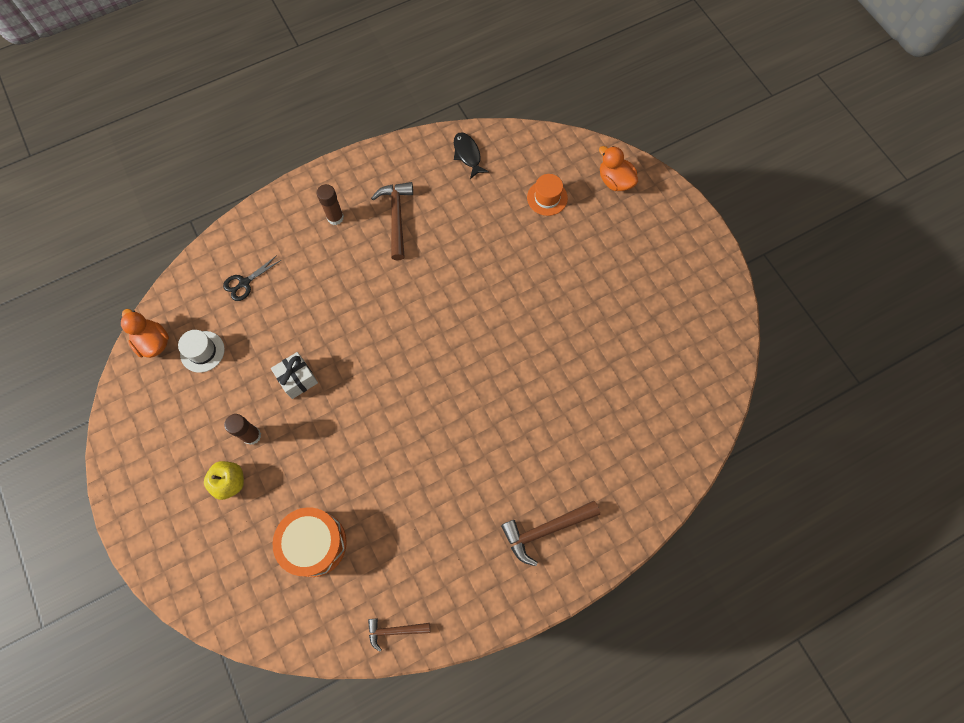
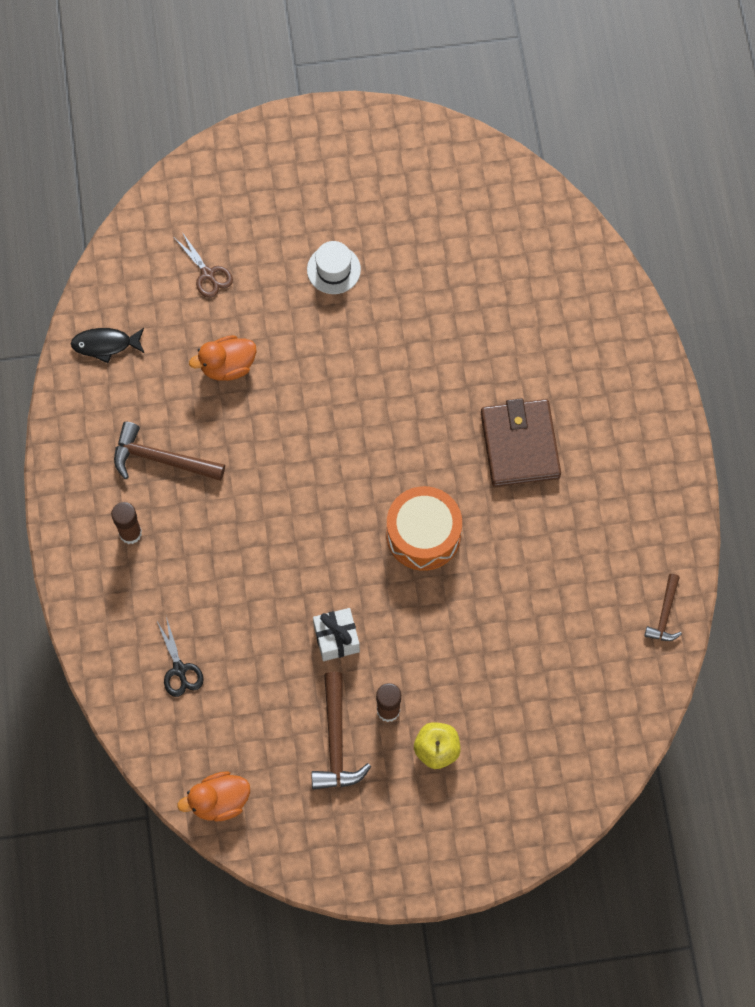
camera: 70 degrees left, 0 degrees up
(202, 351) = (255, 744): white hat -> white hat (333, 269)
(314, 543) = (542, 673): orange drum -> orange drum (423, 535)
(500, 461) = (520, 445): none -> brown wallet
(546, 530) = (612, 424): brown hammer -> brown hammer (336, 741)
(547, 198) = (208, 274): orange hat -> brown scissors
(615, 181) = (217, 189): orange duck -> orange duck (227, 366)

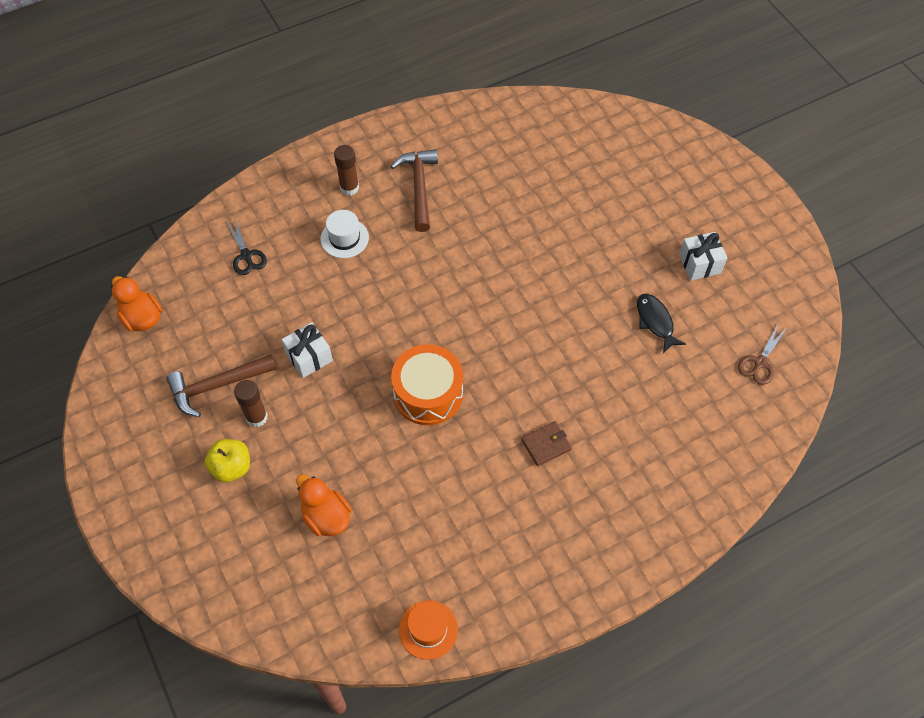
camera: 70 degrees right, 10 degrees down
(105, 344) = (498, 123): black fish -> black fish (655, 321)
(179, 669) = (246, 255): black scissors -> black scissors turned 75 degrees counterclockwise
(208, 274) = (590, 167): brown scissors -> brown scissors (760, 363)
(227, 366) = (518, 205): orange duck -> orange duck (326, 517)
(333, 269) = (640, 250): white hat -> white hat (344, 238)
(373, 221) = (699, 264): none -> white gift
(520, 445) = (546, 445): brown wallet -> brown wallet, size x0.50
(665, 614) = (428, 629): brown hammer -> orange hat

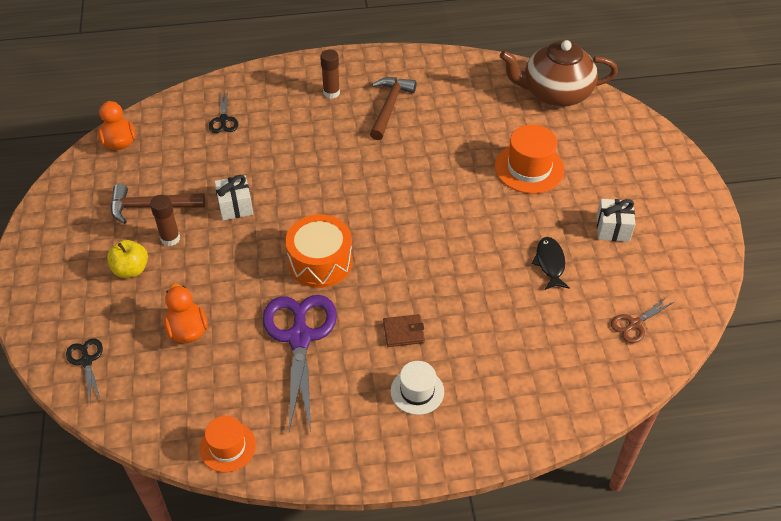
camera: 20 degrees right, 10 degrees down
(236, 588) = (86, 361): none -> black scissors
(344, 238) = (309, 128): white hat -> white hat (417, 391)
(446, 486) = (300, 337): none -> purple scissors
(582, 122) = (555, 93): none -> brown teapot
(592, 219) = (529, 168): none -> orange hat

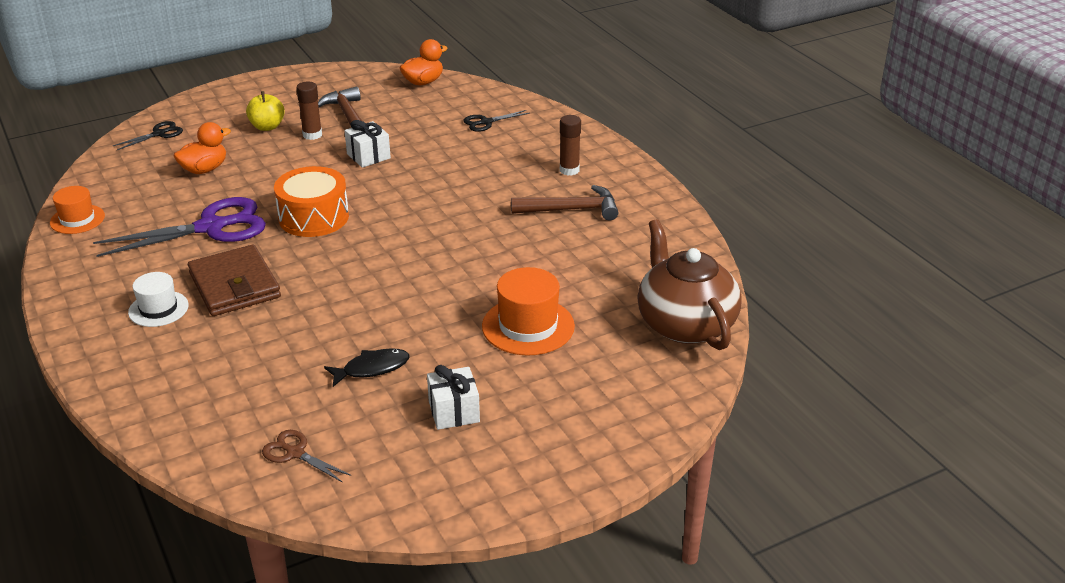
camera: 70 degrees right, 15 degrees down
(403, 332) = (234, 285): brown wallet -> brown wallet, size x2.01

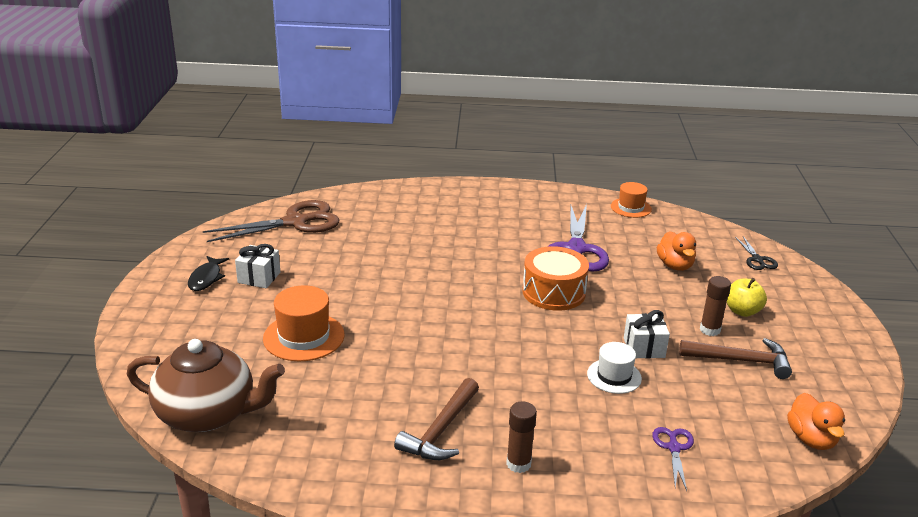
camera: 120 degrees right, 5 degrees down
(158, 309) = (486, 213): white hat -> white hat (614, 376)
(234, 285) = (487, 241): brown wallet -> none
(295, 453) = (295, 222): brown scissors -> brown scissors, size x2.10
(372, 369) = (337, 263): black fish -> black fish (206, 278)
(486, 122) = (674, 448): black scissors -> purple scissors

